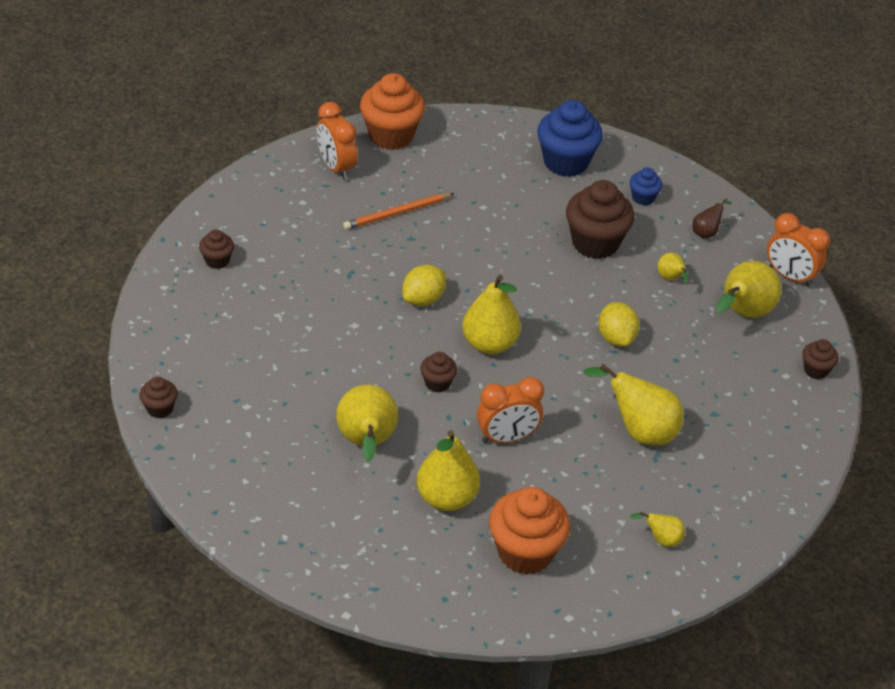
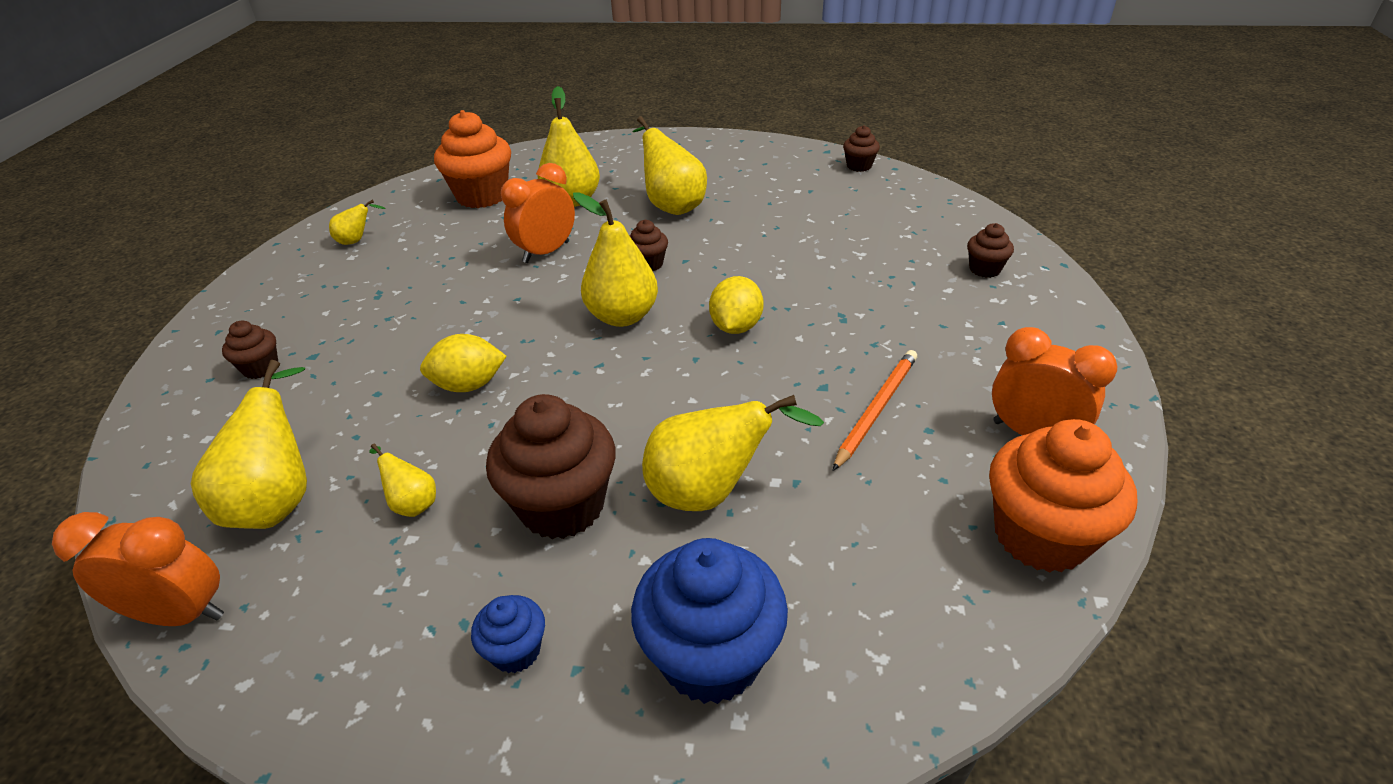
camera: 155 degrees right, 5 degrees down
(616, 338) = (469, 385): yellow lemon -> yellow lemon turned 60 degrees counterclockwise
(639, 431) = (404, 306): yellow pear -> yellow pear (710, 492)
(706, 232) = (363, 632): brown pear -> none
(816, 370) = (154, 464): brown cupcake -> brown cupcake (261, 368)

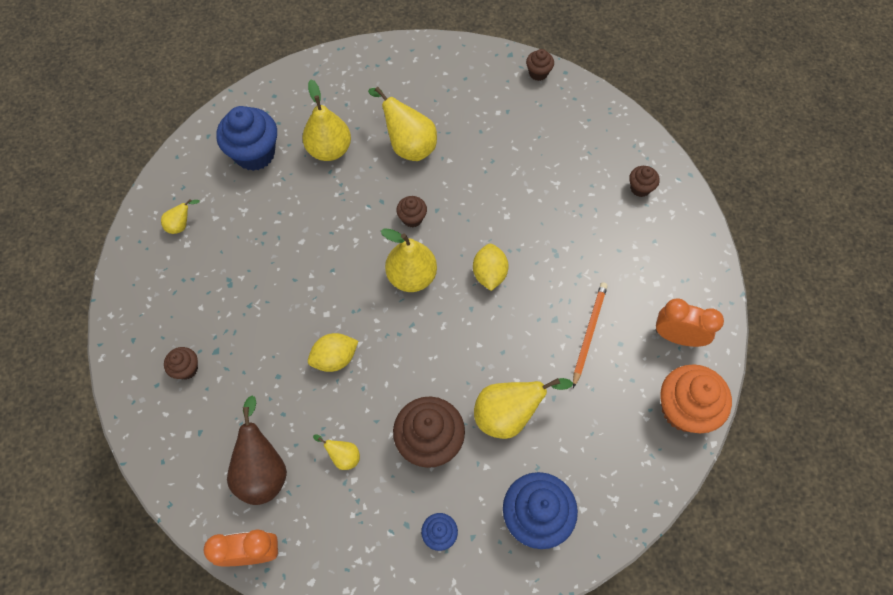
camera: 15 degrees left, 25 degrees up
(279, 499) = (262, 470): yellow pear -> brown pear
(482, 196) = (255, 154): orange cupcake -> blue cupcake
(546, 252) = (333, 216): orange clock -> none

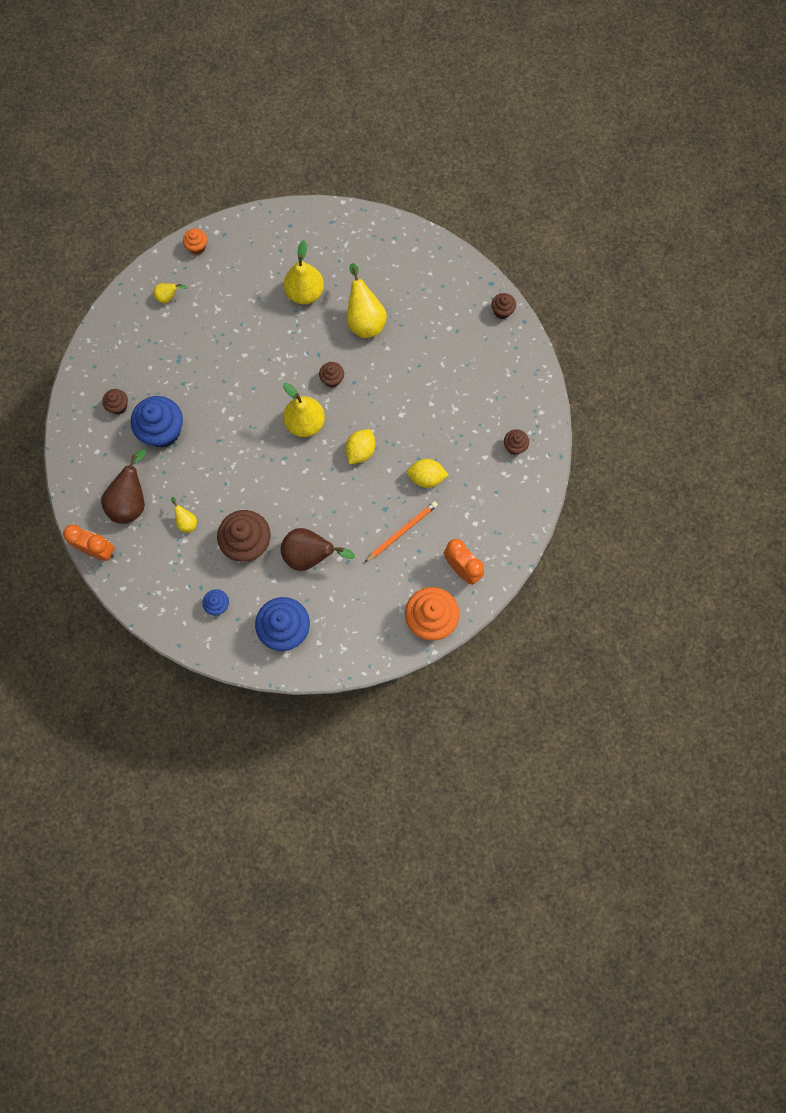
camera: 30 degrees right, 10 degrees up
(185, 161) = (197, 247): none -> orange cupcake
(255, 154) = (249, 267): blue cupcake -> blue cupcake (163, 431)
(335, 358) = (219, 453): yellow lemon -> yellow lemon (426, 477)
(508, 414) = (310, 555): yellow pear -> brown pear

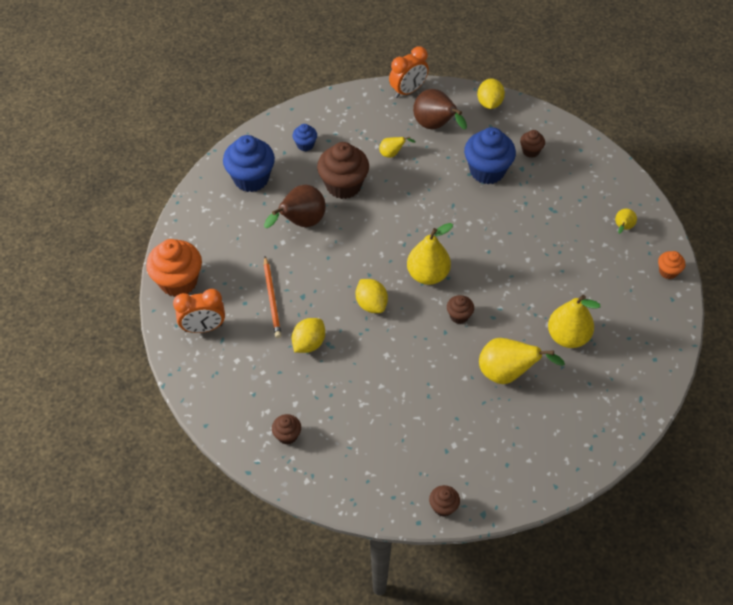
camera: 120 degrees right, 20 degrees down
(75, 469) = (489, 103): none -> yellow lemon

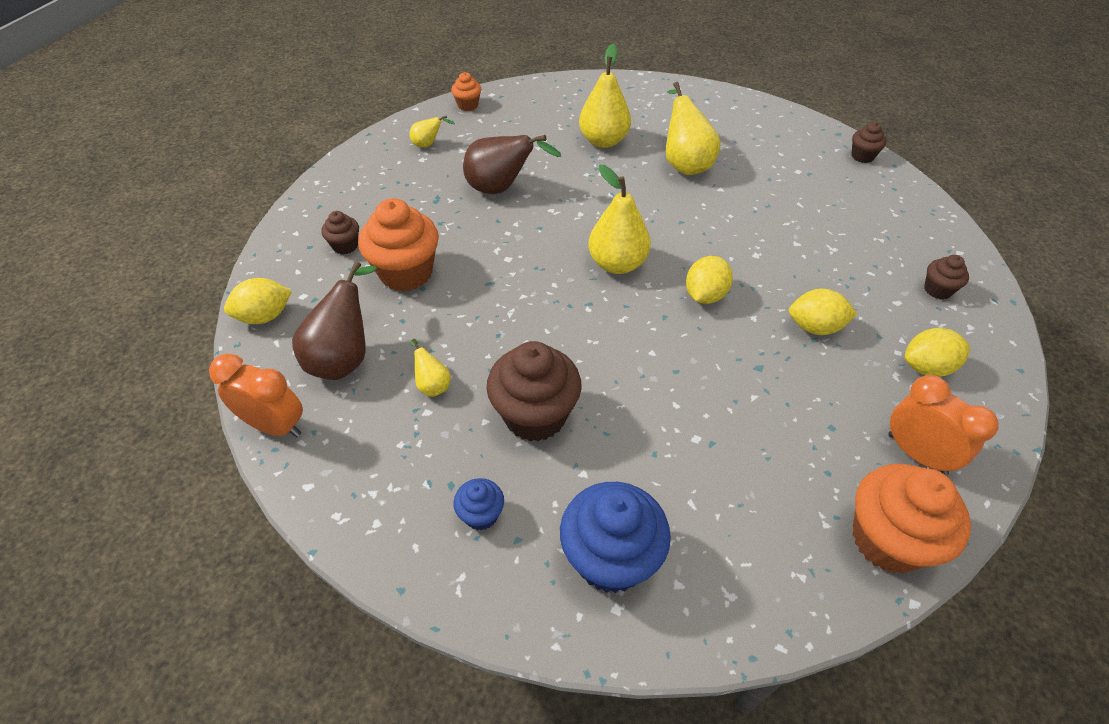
camera: 120 degrees left, 5 degrees down
(243, 377) = (927, 367): none -> yellow lemon
(272, 298) = (795, 399): orange pencil -> none
(301, 222) = (644, 434): brown pear -> brown pear (501, 189)
(459, 316) = (650, 218): brown cupcake -> none
(487, 171) = (406, 273): blue cupcake -> orange cupcake

